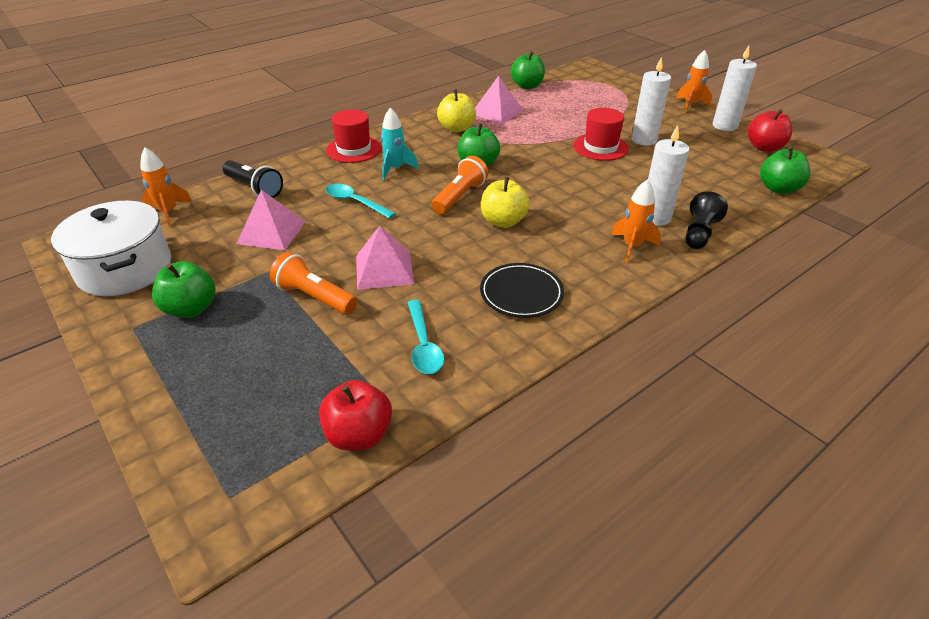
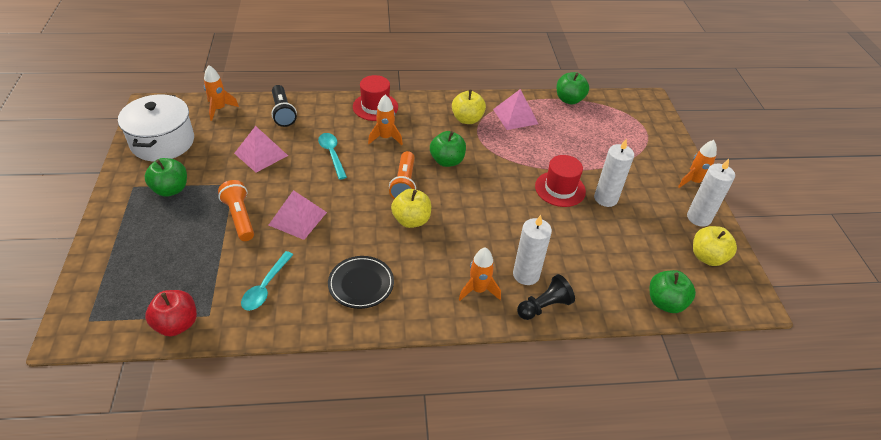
camera: 30 degrees right, 5 degrees up
(395, 169) = (385, 138): turquoise rocket -> orange rocket
(459, 196) = (404, 183): orange flashlight -> orange flashlight turned 120 degrees clockwise
(764, 148) = (707, 257): red apple -> yellow apple

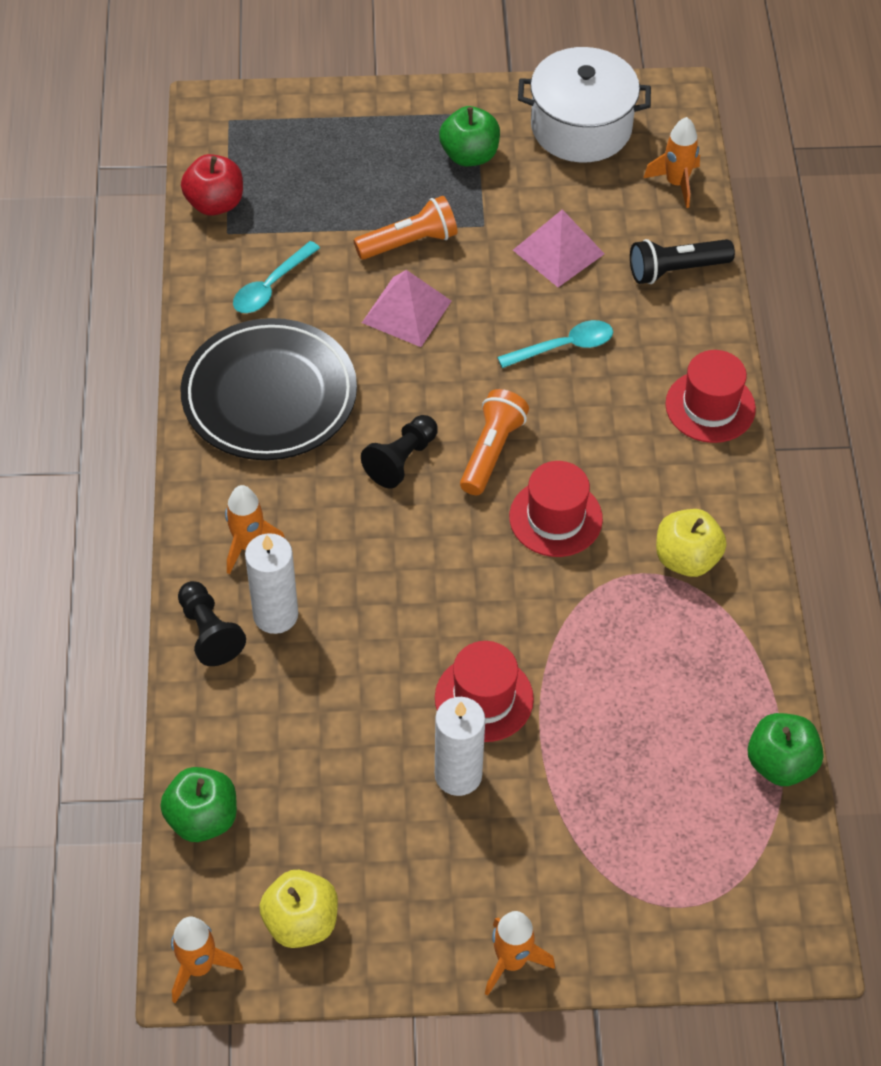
camera: 95 degrees right, 10 degrees up
(265, 287) = (271, 286): turquoise spoon -> turquoise spoon turned 75 degrees counterclockwise
(361, 284) = (269, 395): black plate -> black plate, size x1.77
(385, 138) = (616, 423): orange rocket -> orange rocket (199, 967)
(404, 183) = (491, 451): orange flashlight -> orange flashlight turned 105 degrees clockwise
(411, 220) = (401, 460): yellow apple -> black pawn
(447, 161) = (555, 518): green apple -> red hat
(515, 116) = (706, 647): pink pyramid -> none
(699, 218) = (405, 938): white candle -> none

